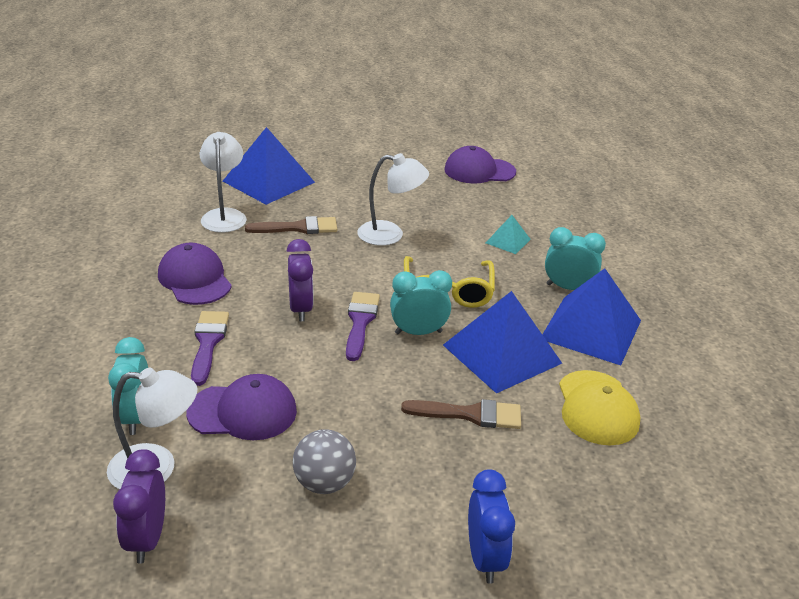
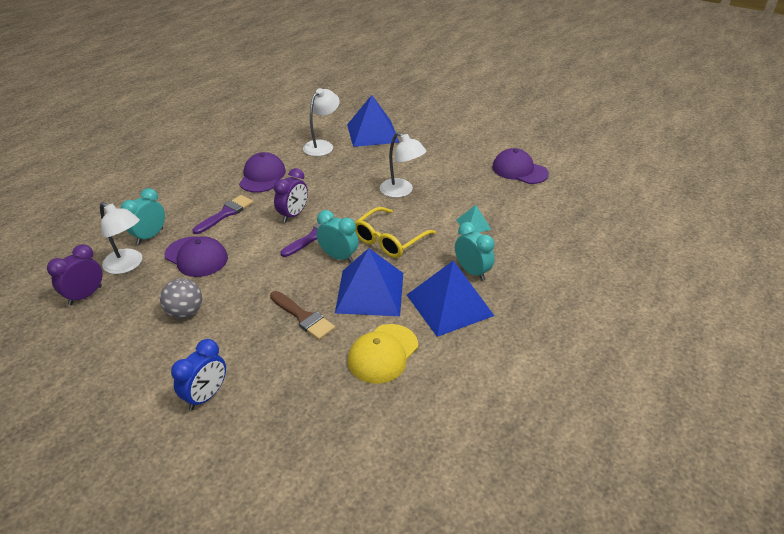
camera: 40 degrees right, 5 degrees up
(298, 228) = (353, 167): brown brush -> none

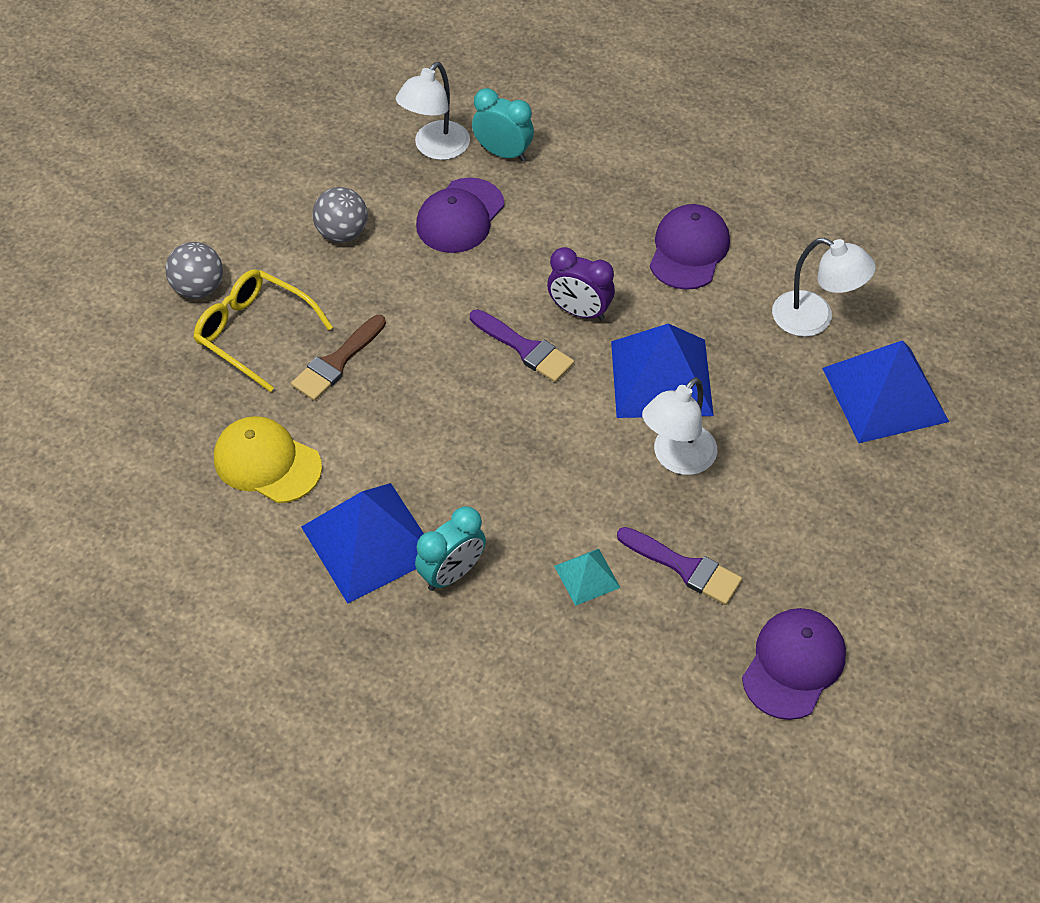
camera: 85 degrees right, 15 degrees up
(85, 295) = (371, 126): purple clock -> none
(206, 396) = (199, 288): blue clock -> grey ball
(226, 213) = (572, 225): purple brush -> purple brush (685, 567)
(262, 176) = (689, 250): purple cap -> purple cap turned 75 degrees counterclockwise
(338, 257) = (475, 386): turquoise clock -> none
(370, 292) = (393, 436): blue pyramid -> blue pyramid (661, 378)
(389, 240) = (526, 451): yellow glasses -> yellow glasses (255, 333)

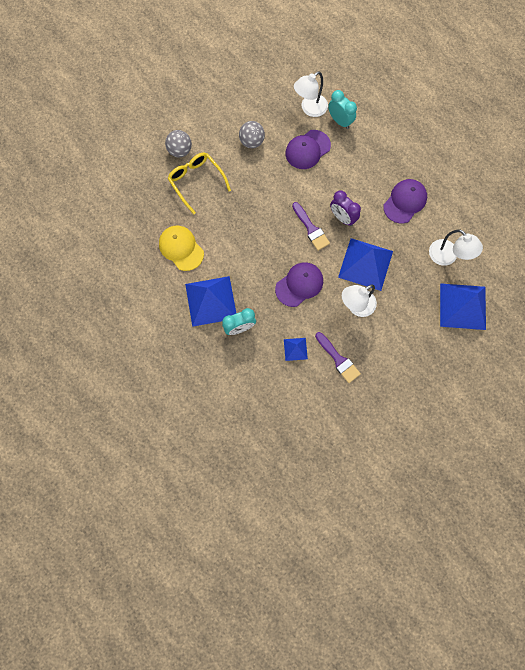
camera: 20 degrees right, 20 degrees up
(337, 362) = (227, 208): brown brush -> none
(587, 576) = (295, 349): turquoise pyramid -> blue pyramid
(793, 664) = (366, 420): purple cap -> purple cap (299, 285)

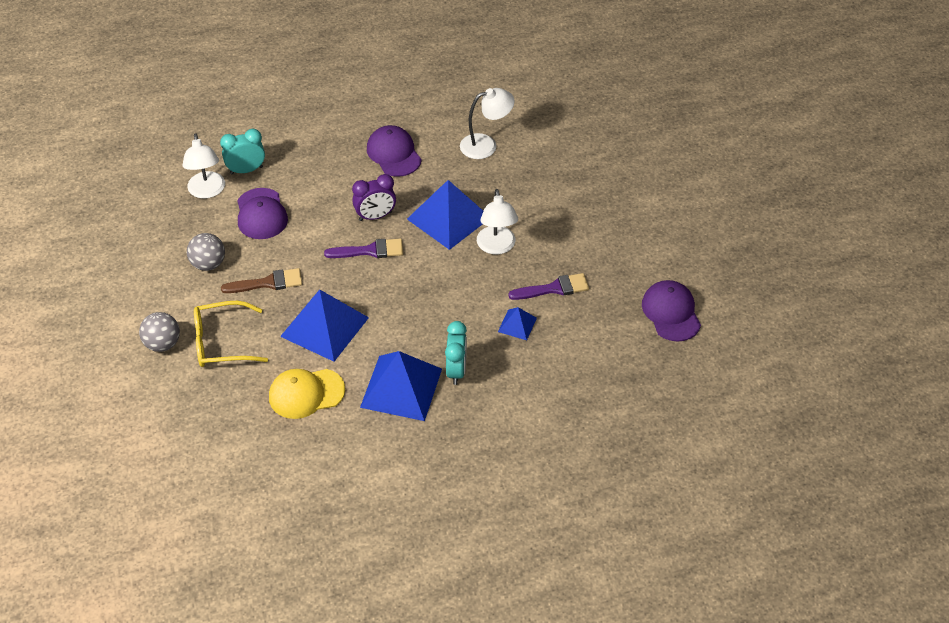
camera: 65 degrees left, 25 degrees down
(254, 183) = (268, 283): none -> brown brush
(299, 285) = (436, 289): purple cap -> purple cap (671, 312)
(463, 306) = (552, 155): blue pyramid -> blue pyramid (325, 326)

